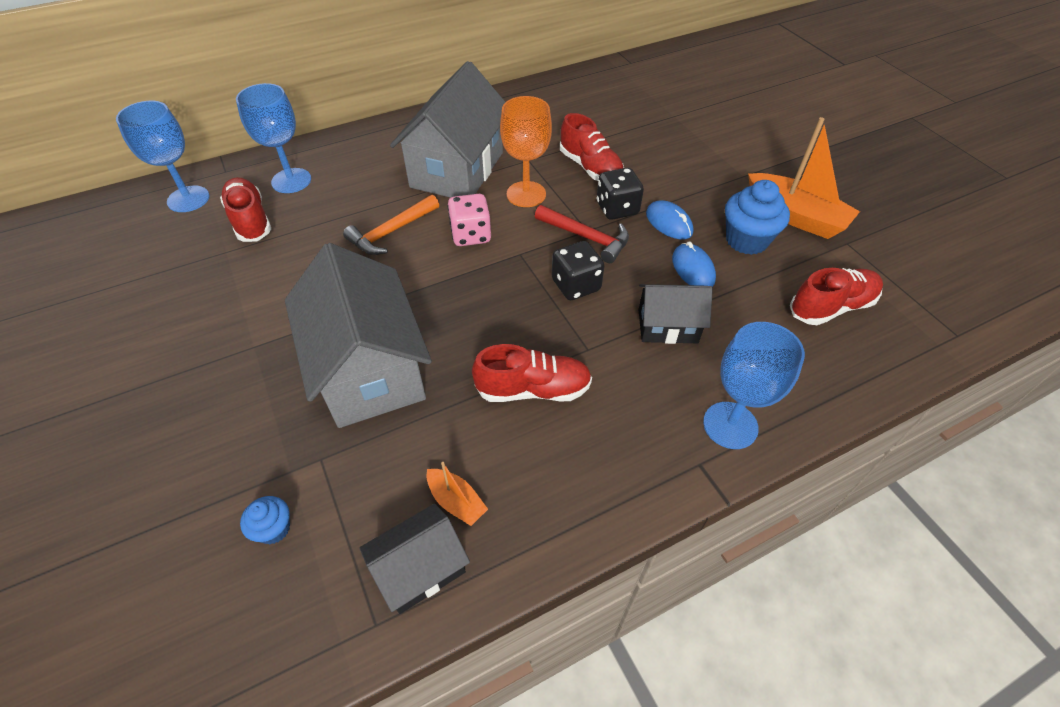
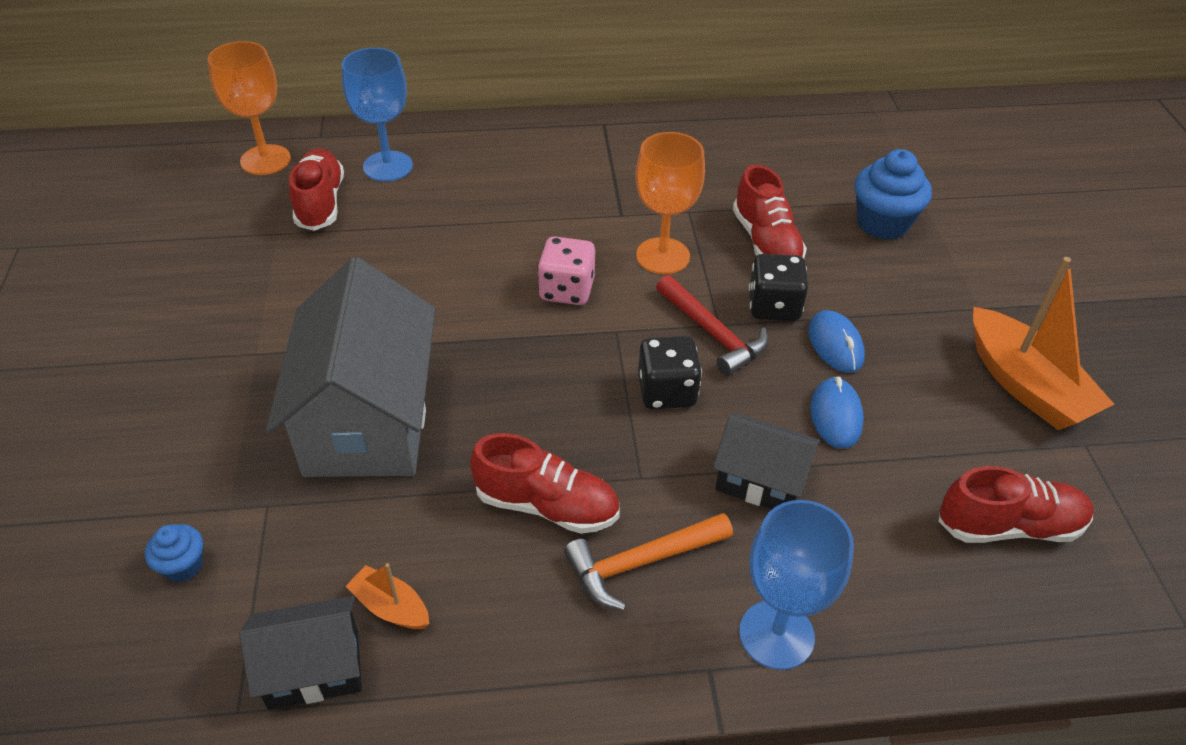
camera: 20 degrees right, 5 degrees down
(188, 199) = (265, 160): blue goblet -> orange goblet
(391, 232) = (472, 260): orange hammer -> orange hammer (640, 563)
(456, 501) = (391, 607): orange boat -> orange boat turned 150 degrees clockwise
(457, 170) = (591, 202): grey house -> none
(746, 240) = (934, 398): blue cupcake -> blue cupcake (882, 223)

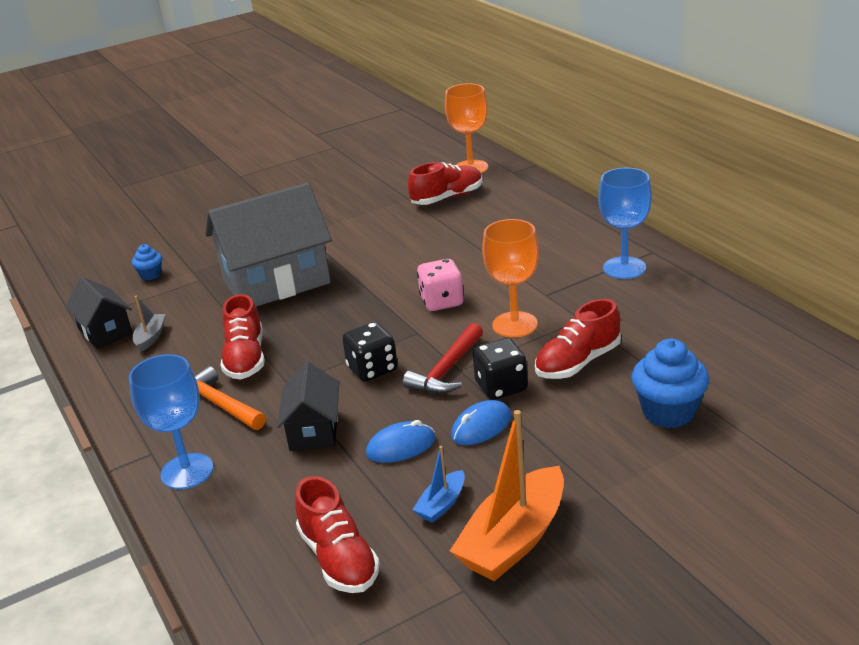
camera: 70 degrees right, 15 degrees down
(388, 166) = (506, 202): blue goblet -> blue goblet (624, 268)
(391, 607) = (151, 337): orange boat -> grey boat
(951, 417) = (442, 504): none -> blue boat

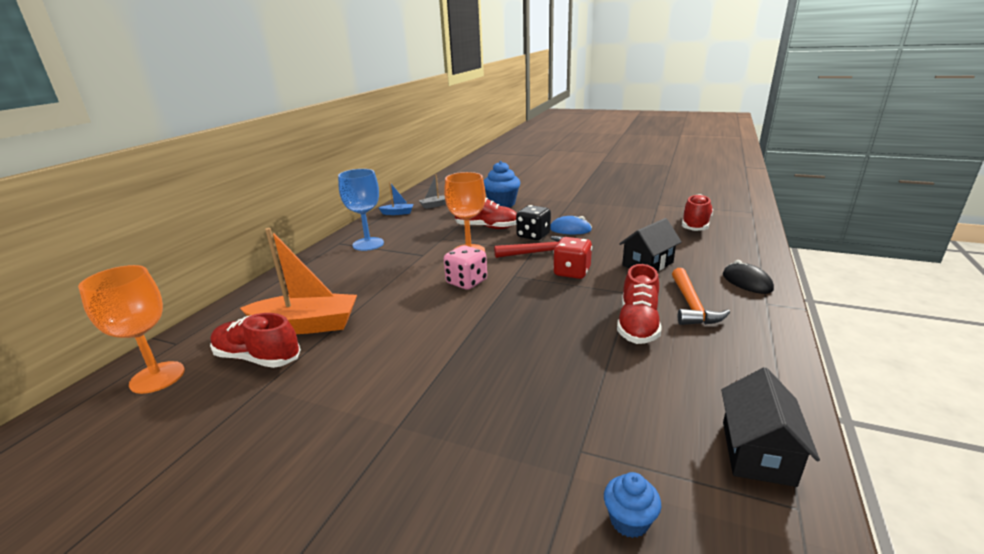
camera: 130 degrees left, 5 degrees down
(151, 337) = (704, 402): grey boat -> grey boat (435, 205)
(187, 471) = (747, 282): blue goblet -> black mouse
(246, 358) = (638, 324): red shoe -> red shoe turned 150 degrees clockwise
(276, 282) = (521, 379): grey house -> none
(372, 369) = (572, 272): black dice -> red dice
(401, 446) = (615, 239): blue mouse -> none
(442, 504) = (630, 220): blue boat -> blue boat (398, 213)
(514, 539) = (621, 204): orange boat -> orange boat (306, 325)

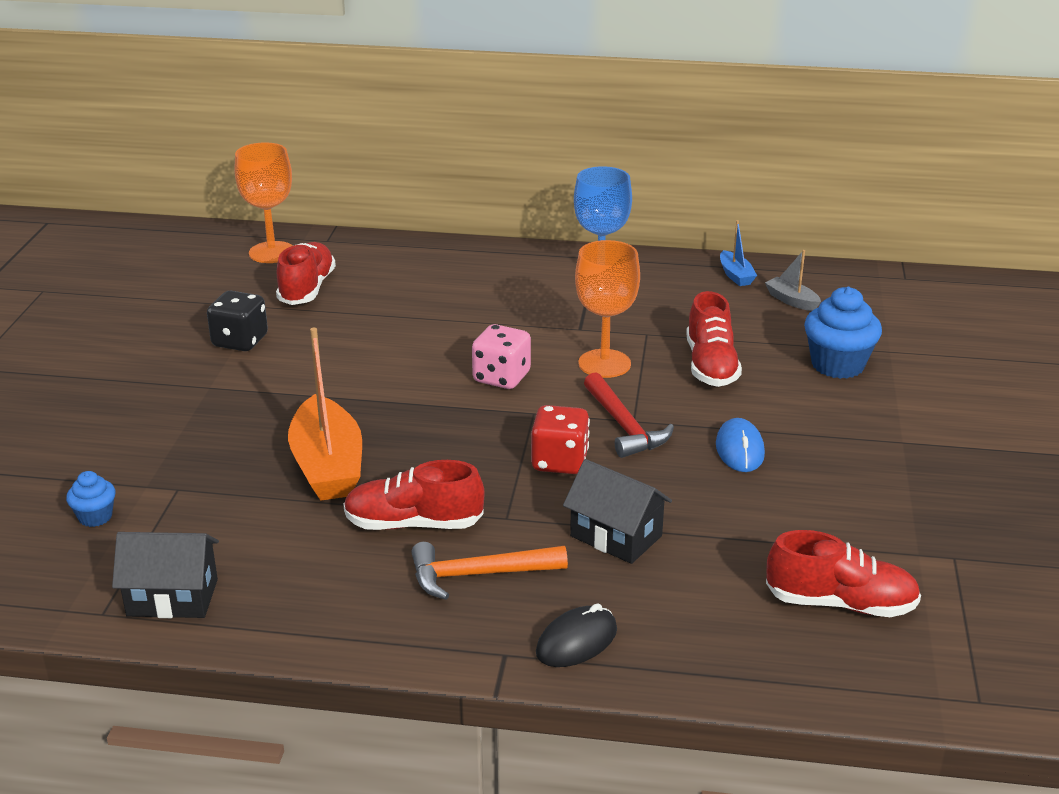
camera: 75 degrees right, 5 degrees up
(306, 325) = (371, 296): orange boat -> orange boat (327, 466)
(533, 235) = (693, 414): black dice -> black dice (240, 341)

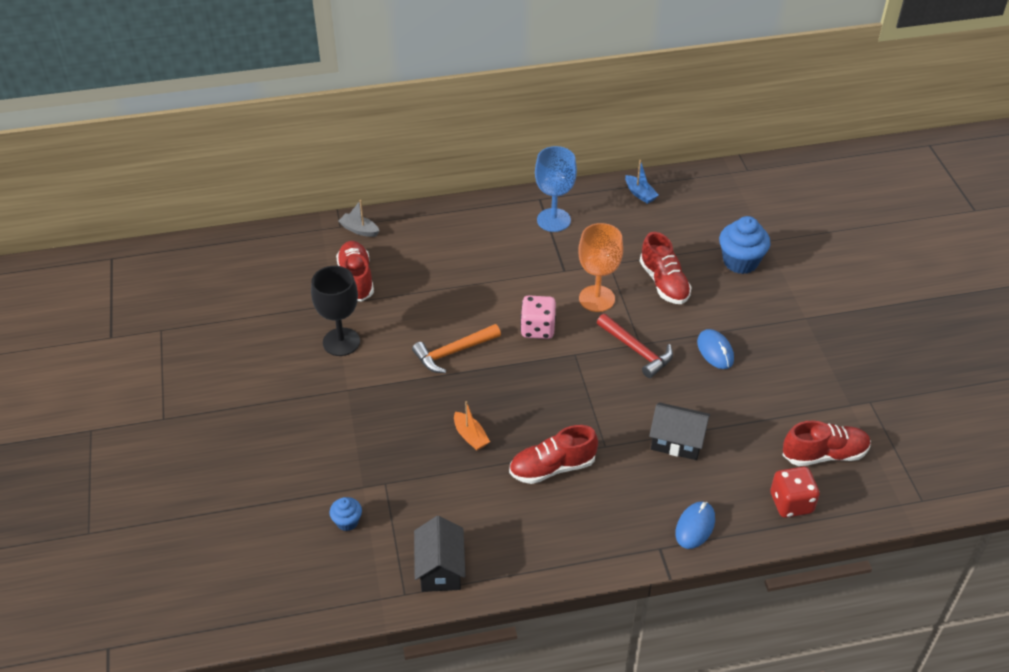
camera: 20 degrees left, 15 degrees up
(172, 597) = (440, 569): black house -> black house turned 75 degrees counterclockwise
(240, 341) = (341, 342): black dice -> black goblet
(272, 252) = (307, 249): orange goblet -> none
(327, 466) = (470, 436): orange boat -> orange boat, size x0.48
(478, 575) = (613, 495): orange hammer -> orange hammer (453, 352)
(559, 462) = (613, 391): red dice -> red dice (791, 503)
(576, 641) = (695, 526): black mouse -> blue mouse
(791, 301) = (686, 209): grey boat -> grey boat (359, 230)

